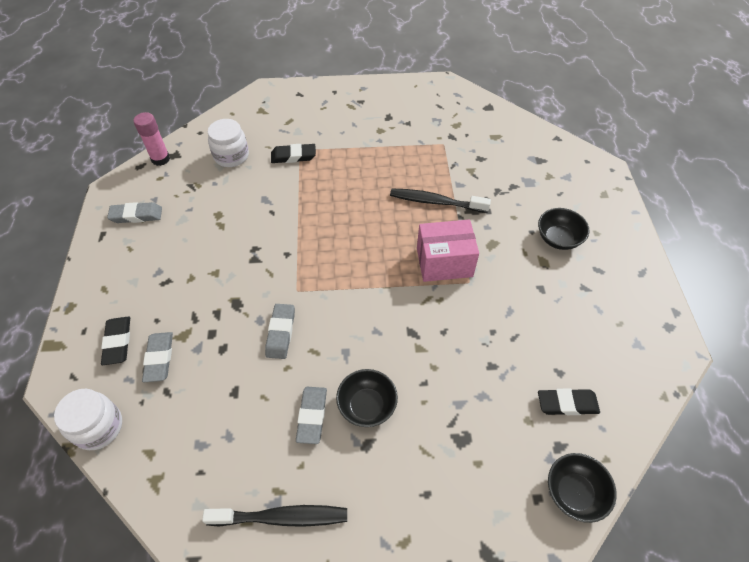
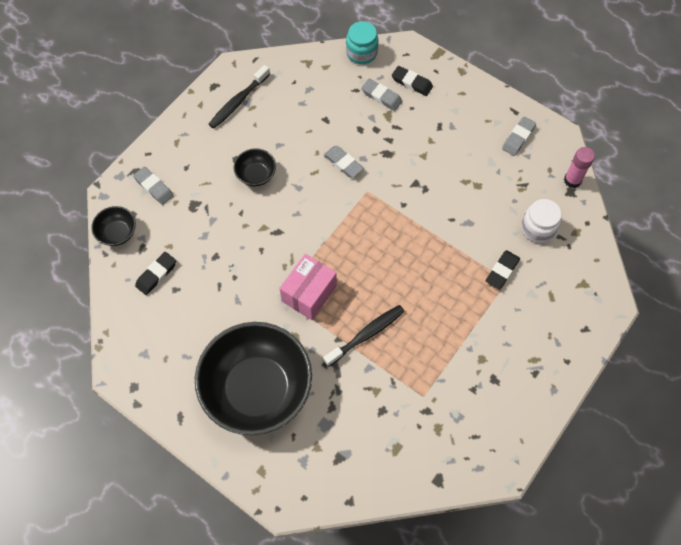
camera: 130 degrees right, 10 degrees up
(98, 427) = (361, 53): white jar -> turquoise jar
(312, 416) = (276, 146): grey eraser -> grey eraser (154, 187)
(558, 239) = (257, 389): black bowl -> black bowl, size x2.38

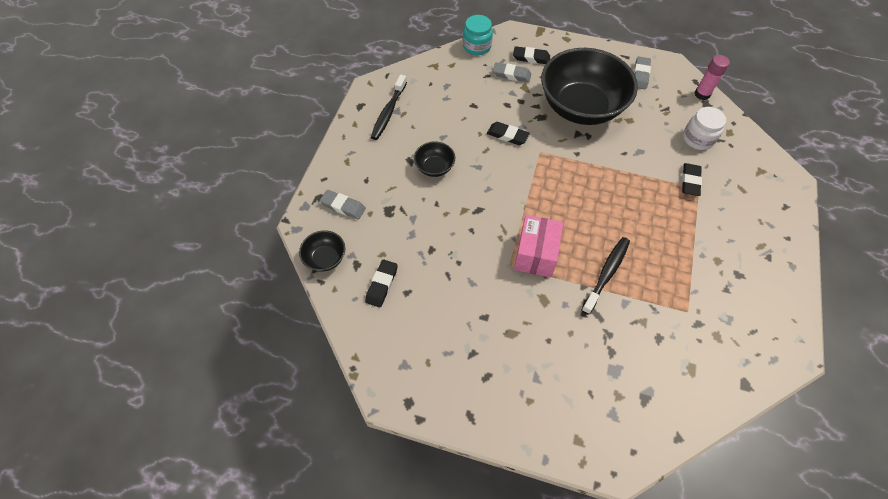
camera: 20 degrees left, 5 degrees down
(257, 389) = (533, 360): black bowl -> black bowl (581, 107)
(343, 163) = (507, 135): grey eraser -> black eraser

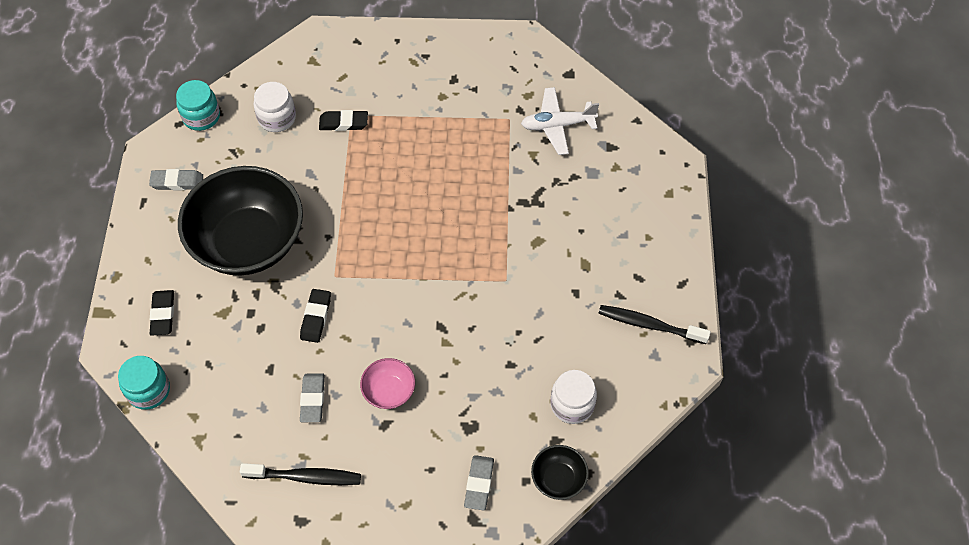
camera: 105 degrees left, 0 degrees up
(382, 284) = (572, 404): black eraser -> white jar
(434, 167) = (389, 391): black bowl -> pink bowl
(511, 75) = (202, 333): grey eraser -> grey eraser (313, 399)
(535, 254) = (484, 258): pink box -> none
(606, 273) = (488, 189): black toothbrush -> black toothbrush (649, 325)
(676, 353) = (557, 125): none -> white plane
(702, 94) = (201, 116): pink glue stick -> turquoise jar

